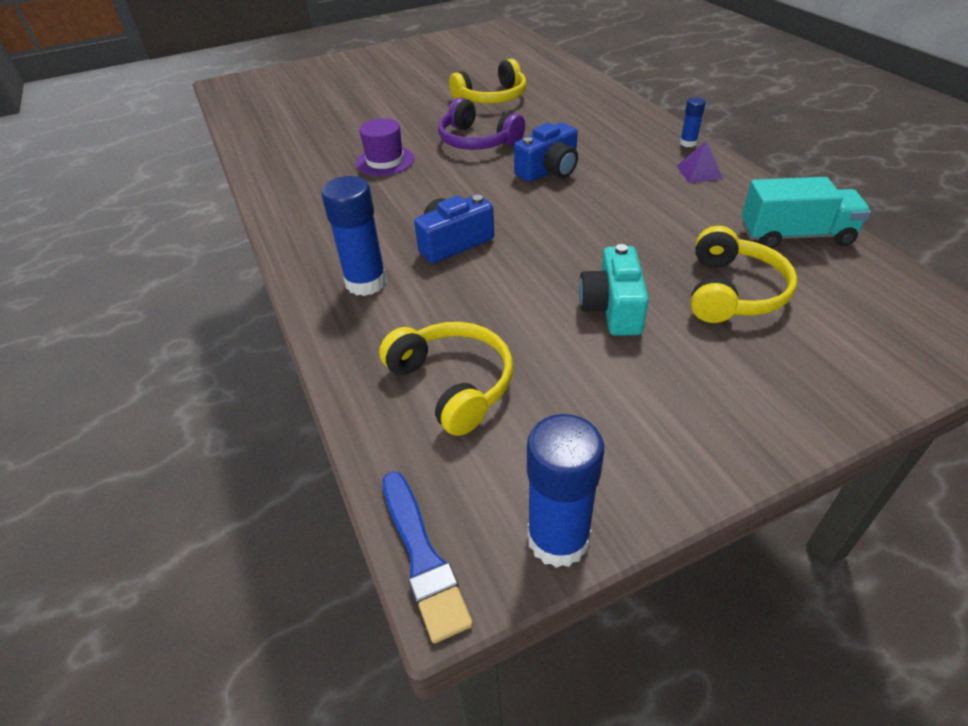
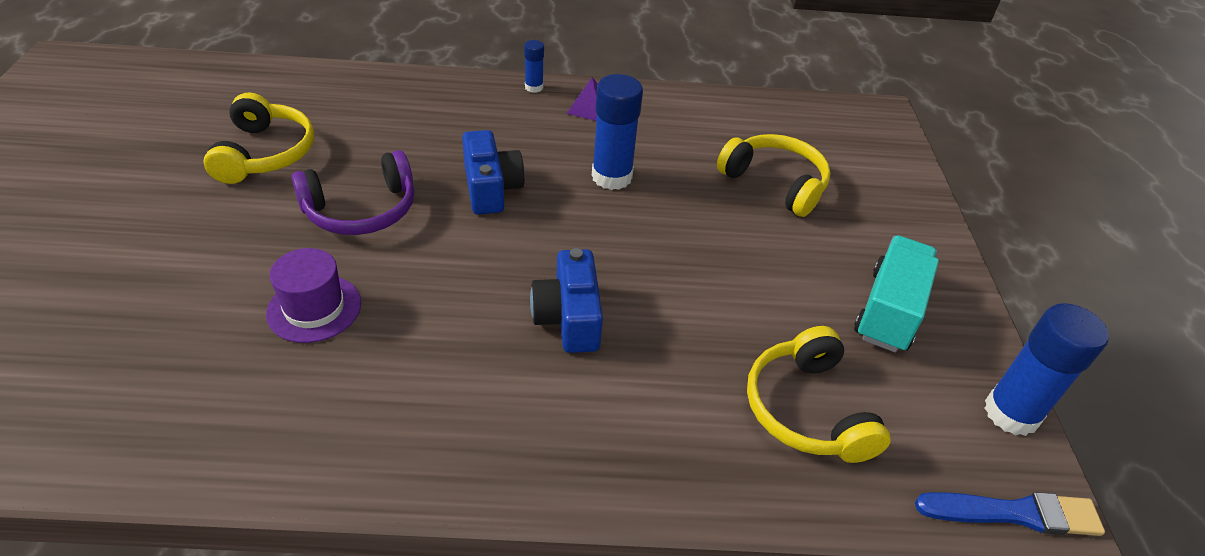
camera: 70 degrees left, 0 degrees up
(366, 282) = (590, 423): blue glue stick -> blue glue stick (612, 177)
(453, 384) = (807, 410): yellow headphones -> yellow headphones turned 90 degrees counterclockwise
(612, 308) = (756, 256): turquoise camera -> none
(795, 235) = (725, 116): turquoise truck -> turquoise truck (889, 311)

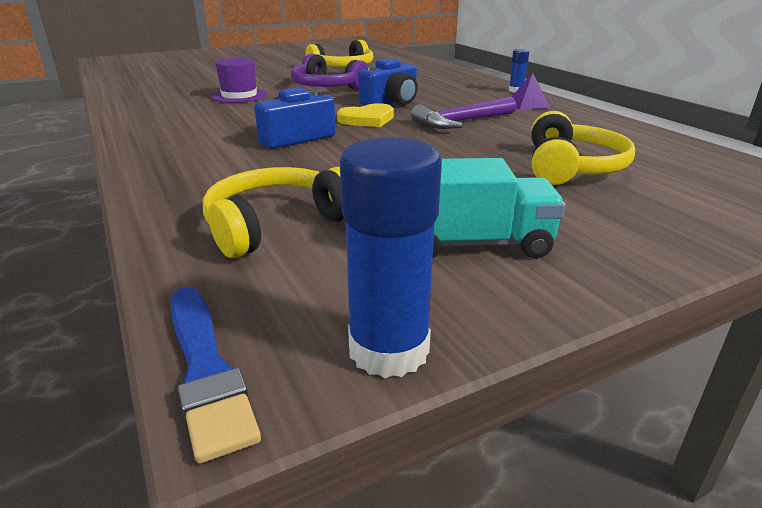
camera: 65 degrees right, 15 degrees down
(545, 235) = (367, 119): none -> yellow heart
(612, 177) = (462, 122): blue glue stick -> purple hammer

